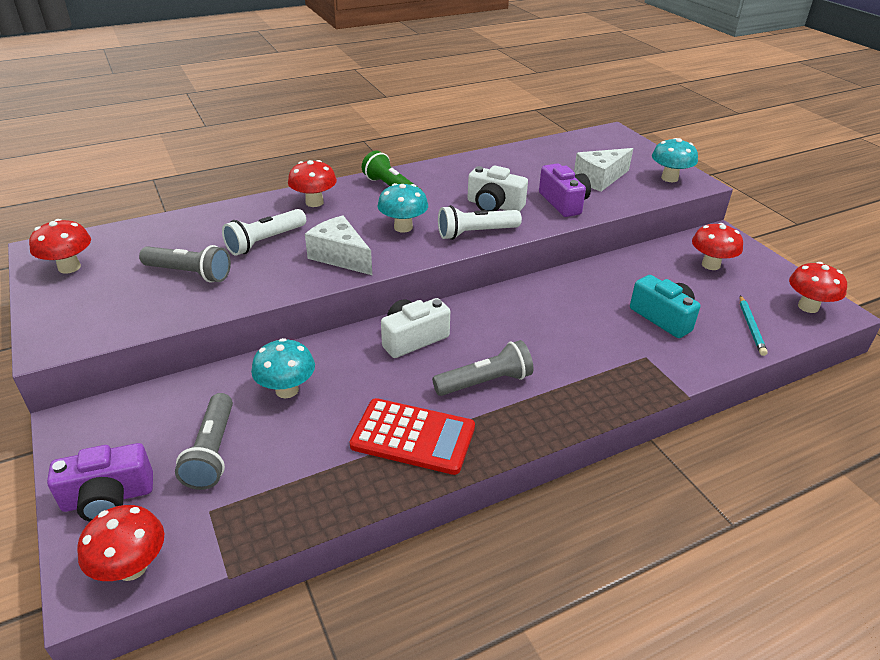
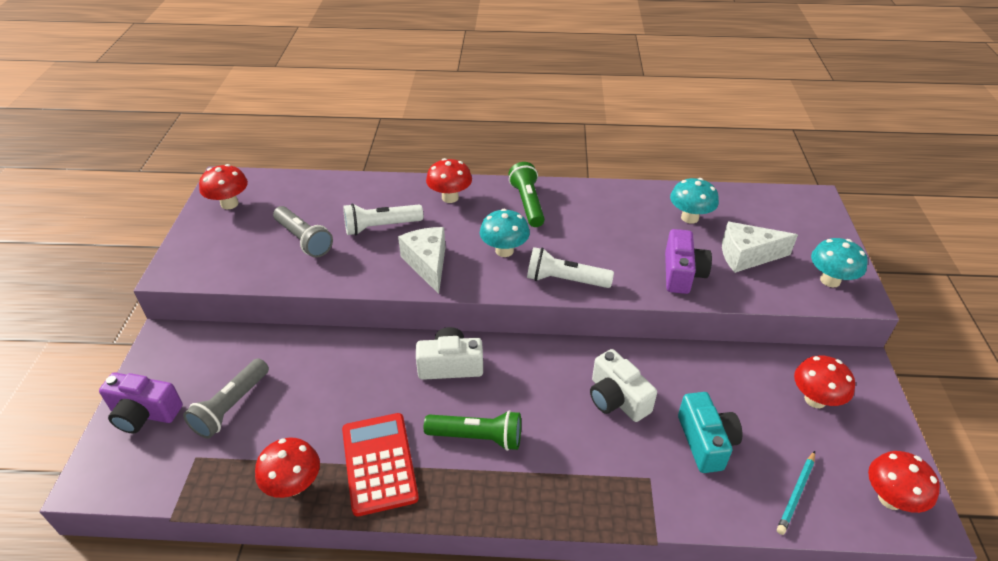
camera: 30 degrees right, 5 degrees up
(132, 567) = (121, 478): red mushroom -> red mushroom (294, 485)
(287, 390) = (319, 374): turquoise mushroom -> turquoise mushroom (689, 218)
(413, 437) = (379, 463): red calculator -> red calculator turned 150 degrees counterclockwise
(485, 382) = (477, 437): grey flashlight -> green flashlight
(494, 205) = (608, 254): white camera -> white camera (617, 399)

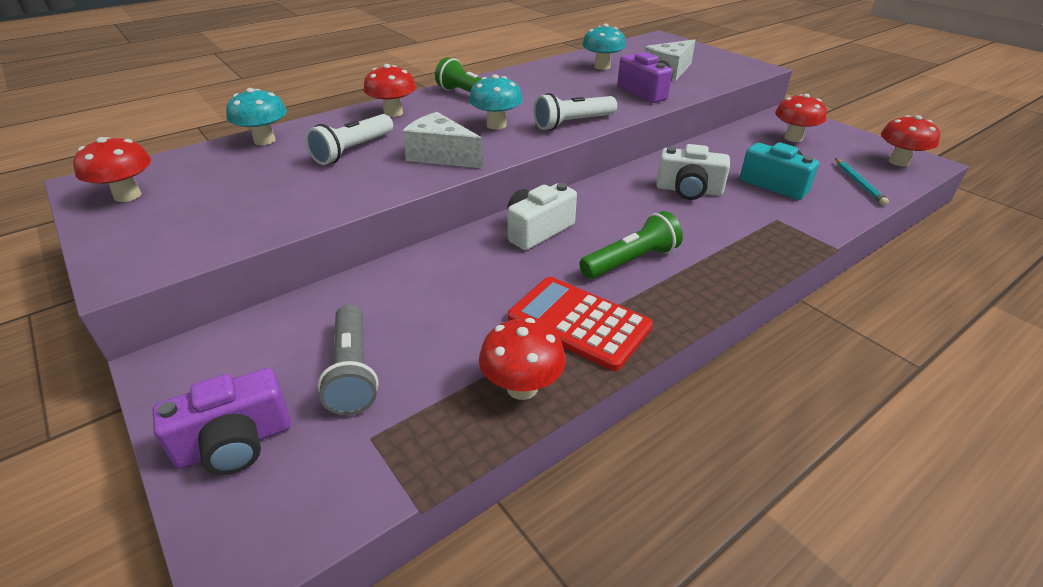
camera: 40 degrees left, 5 degrees down
(304, 240) = (276, 187): grey flashlight -> none
(830, 280) = (732, 66): turquoise mushroom -> turquoise mushroom (264, 140)

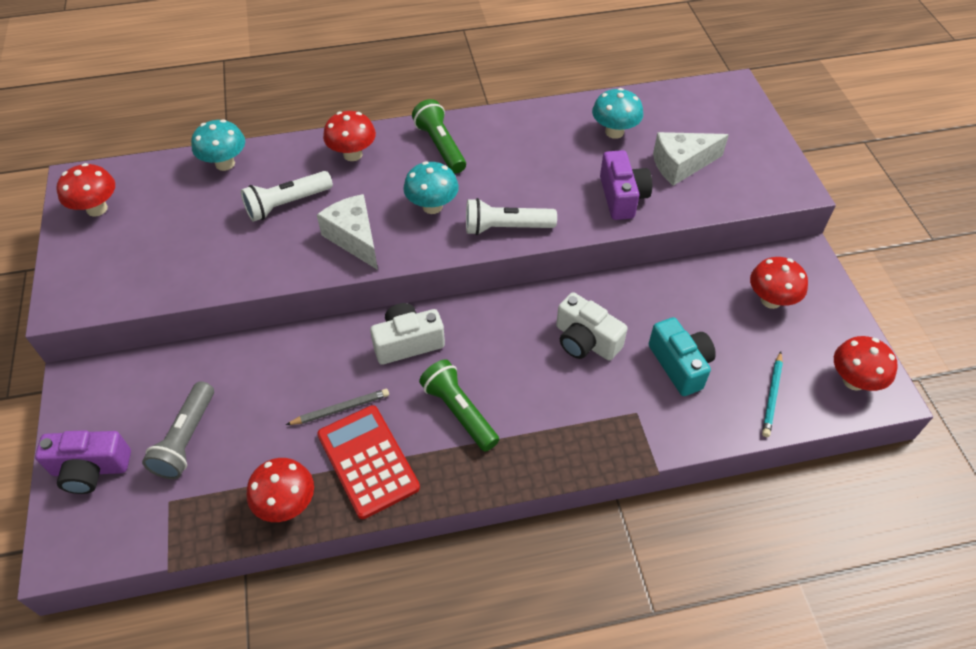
camera: 25 degrees right, 15 degrees up
(514, 293) = (341, 409): none -> grey pencil
(631, 261) = (459, 411): green flashlight -> green flashlight turned 120 degrees counterclockwise

